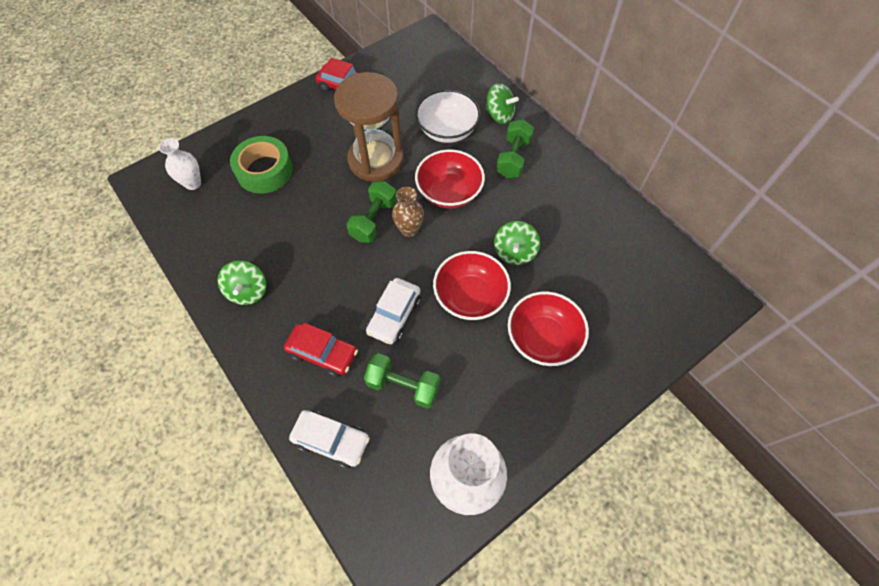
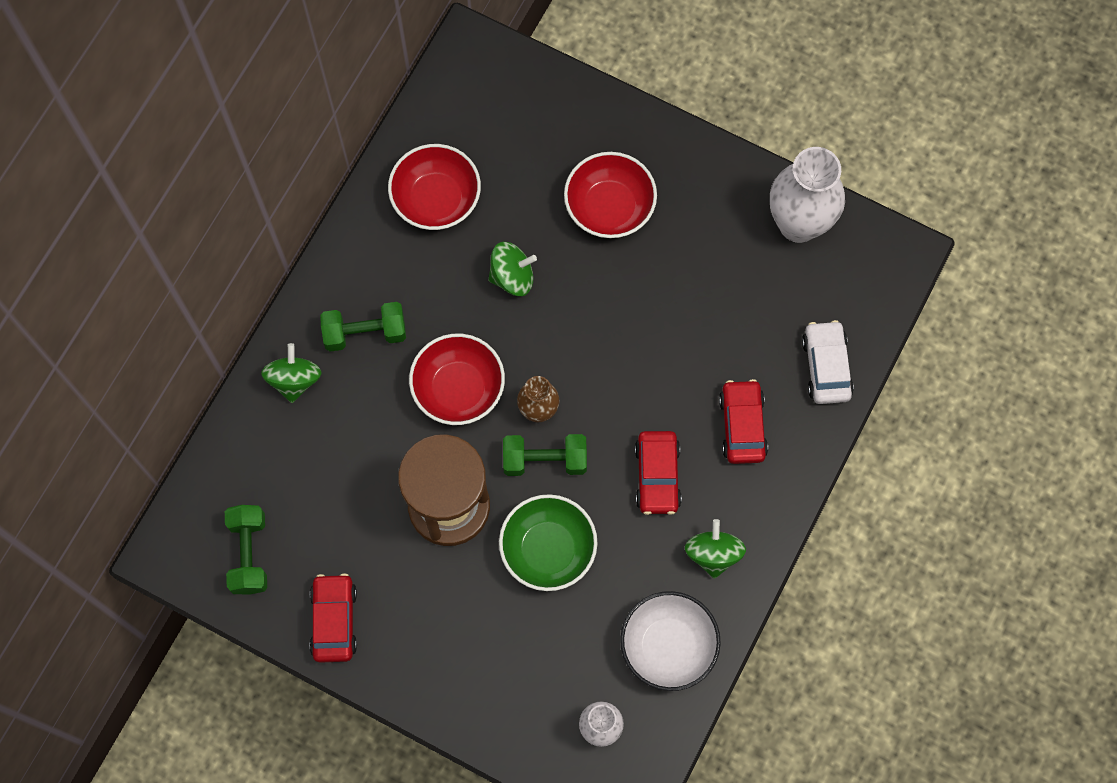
camera: 115 degrees left, 10 degrees up
(248, 291) = (713, 554): green spinning top -> green spinning top turned 60 degrees counterclockwise
(264, 171) = (535, 644): green tape -> none
(316, 199) = (548, 549): none -> green bowl
(322, 280) = (657, 476): none -> red car
(394, 315) = (660, 373): white car -> none
(403, 386) = (734, 324): green dumbbell -> green dumbbell (249, 554)
(447, 130) = (353, 437): white bowl -> white bowl (668, 646)
(470, 296) = (596, 302): red bowl -> red bowl (436, 199)

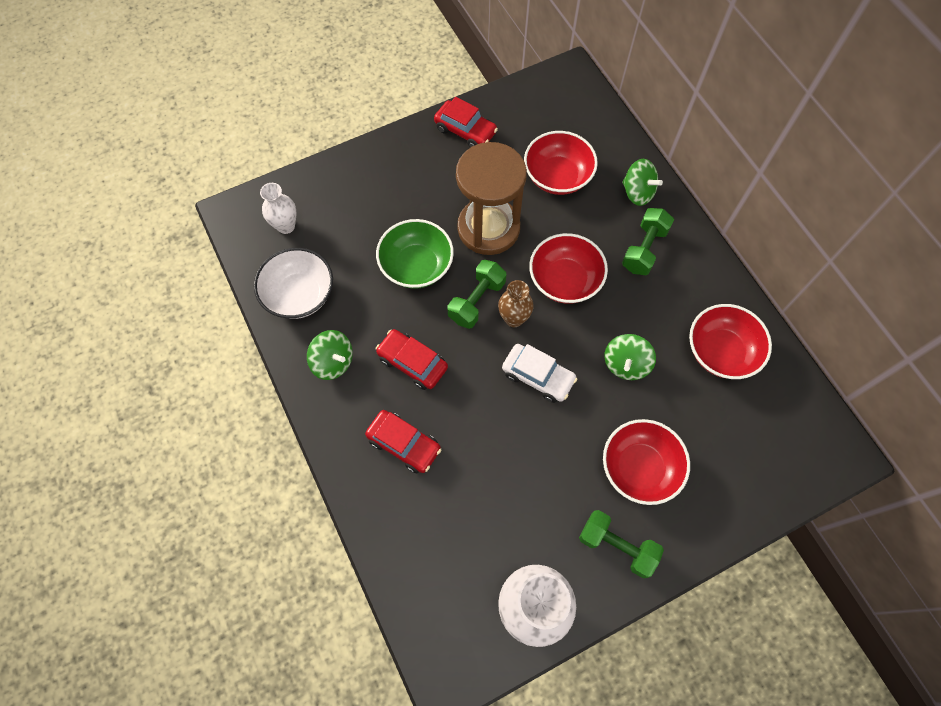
camera: 125 degrees right, 5 degrees down
(249, 554) = (539, 112): green dumbbell -> green dumbbell (617, 546)
(330, 476) = (557, 176): none -> red bowl
(826, 367) = (402, 539): white car -> white car (538, 376)

